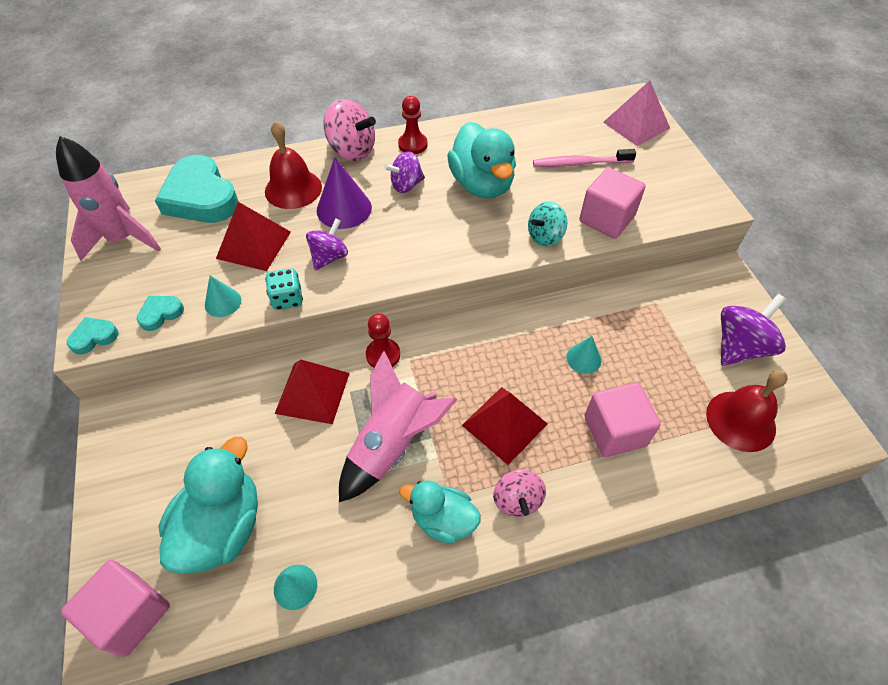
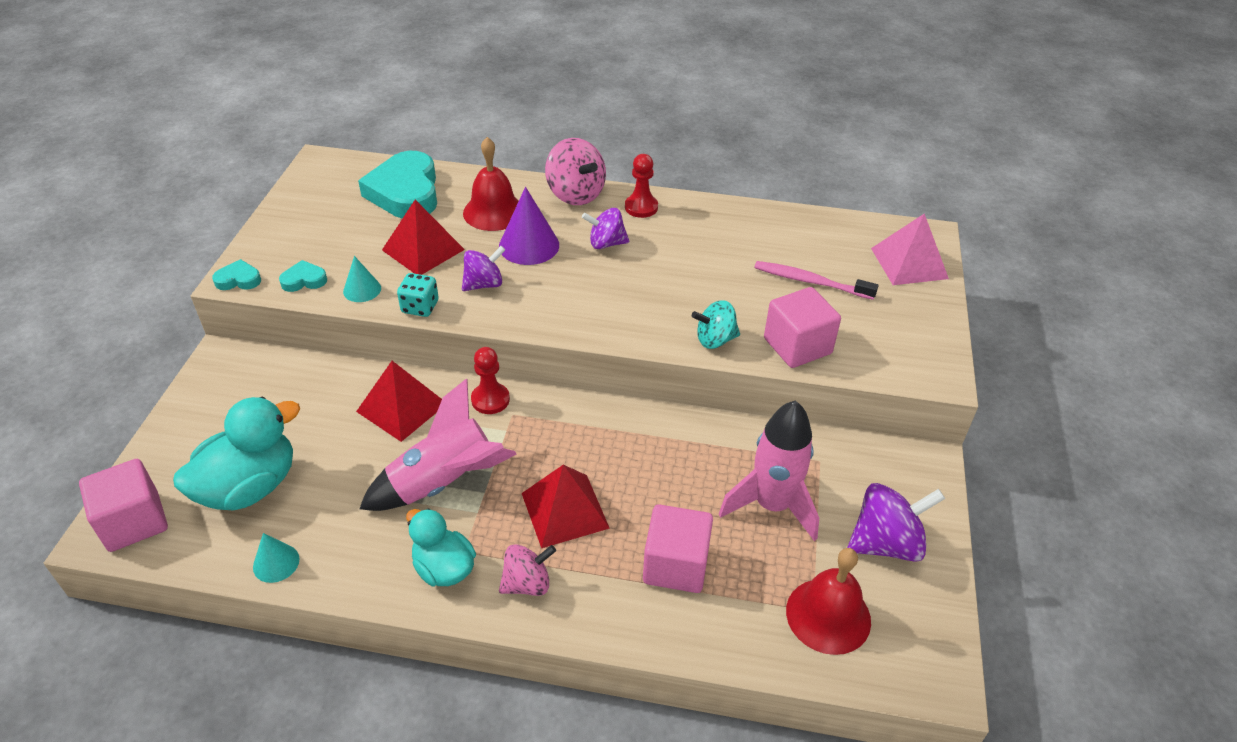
camera: 25 degrees right, 10 degrees down
(123, 239) = (315, 206): pink rocket -> pink rocket (772, 505)
(482, 185) = (685, 268): turquoise duck -> none
(517, 500) = (527, 583): pink spinning top -> pink spinning top turned 135 degrees counterclockwise
(583, 358) = (693, 483): turquoise cone -> none

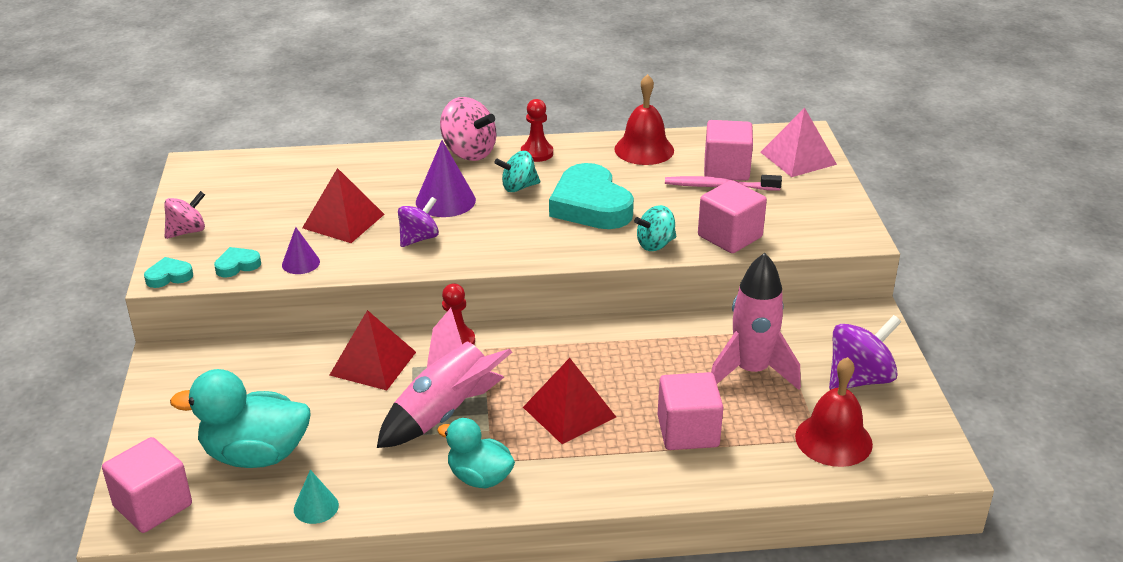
camera: 15 degrees left, 10 degrees down
(249, 487) = (255, 455): turquoise duck -> turquoise duck turned 120 degrees counterclockwise
(362, 289) = (301, 263): turquoise cone -> purple cone
(405, 192) = (299, 177): turquoise heart -> turquoise heart (590, 205)
(420, 307) = (366, 267): turquoise dice -> none
(494, 212) = (396, 179): red bell -> red bell (644, 149)
(527, 583) = (562, 472): pink spinning top -> pink spinning top (187, 231)
(606, 243) = (518, 187): purple spinning top -> turquoise spinning top
(826, 262) = (726, 169): none -> pink cube

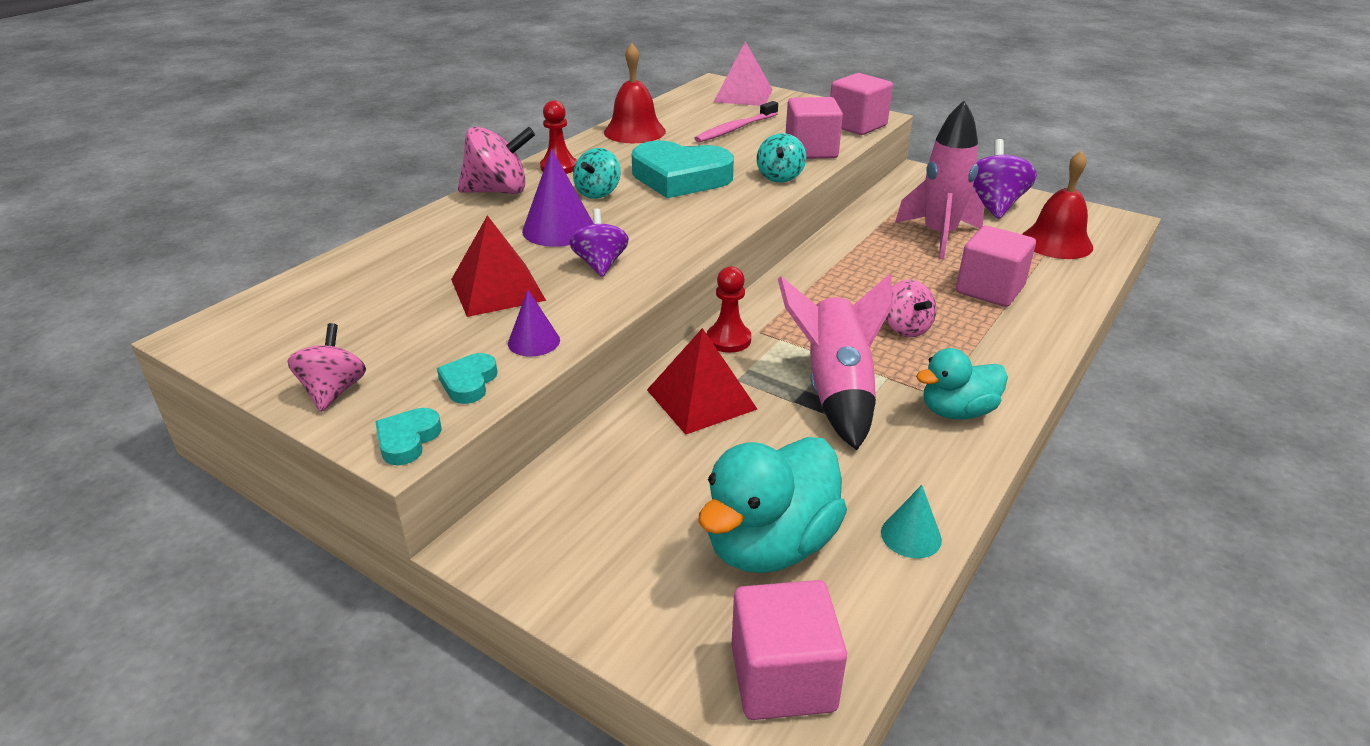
camera: 50 degrees left, 0 degrees up
(569, 412) = (906, 328): red pyramid -> pink spinning top
(726, 169) = (716, 119): pink cube -> pink cube (857, 125)

